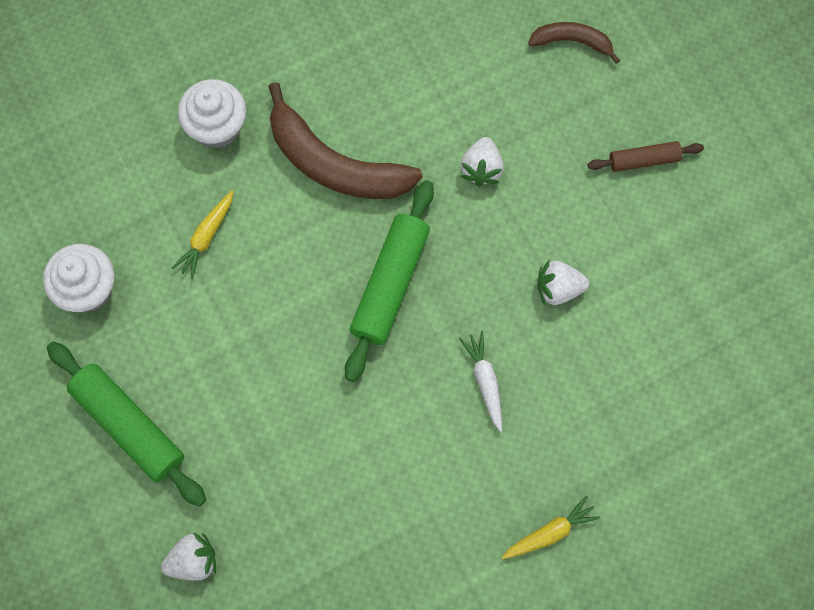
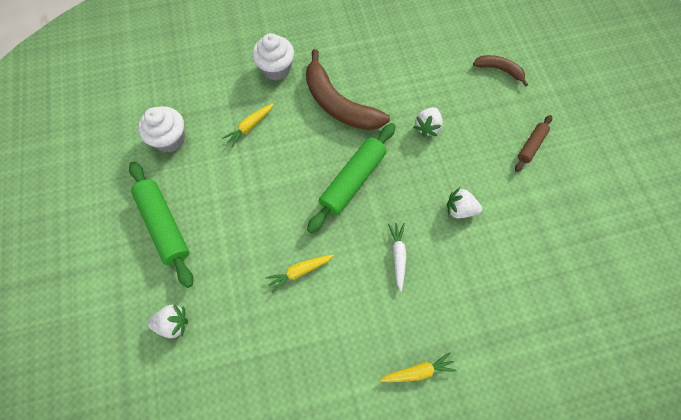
camera: 15 degrees right, 5 degrees down
(350, 441) = (299, 271): none -> yellow carrot
(644, 160) = (531, 146): brown rolling pin -> brown rolling pin turned 60 degrees counterclockwise

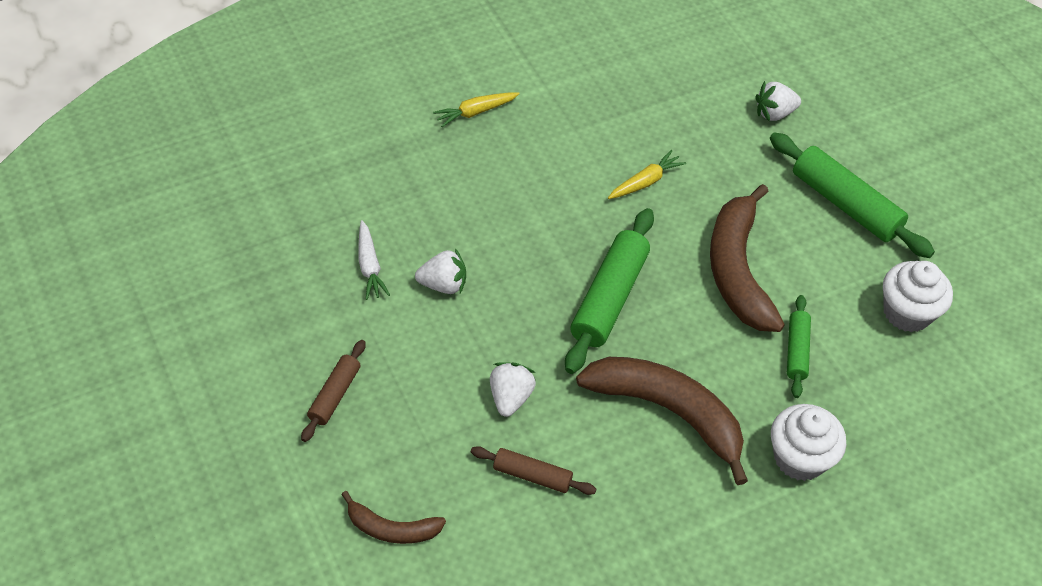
camera: 165 degrees right, 15 degrees down
(249, 127) = (796, 351): yellow carrot -> green rolling pin
(262, 187) = (737, 269): none -> brown banana
(398, 256) = (522, 217): white carrot -> white carrot (370, 266)
(422, 83) = (532, 475): none -> brown rolling pin

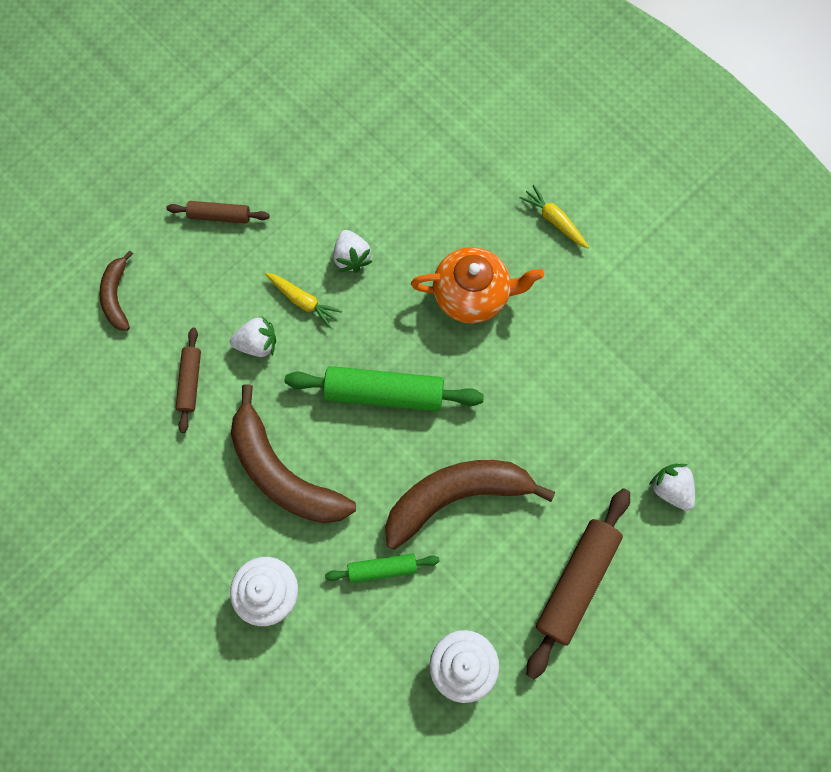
camera: 75 degrees right, 20 degrees up
(370, 266) = (350, 196): white carrot -> none
(529, 197) = (472, 295): none -> orange teapot
(645, 182) = (530, 389): yellow carrot -> yellow carrot (303, 301)
(669, 412) = (282, 472): brown banana -> brown banana turned 120 degrees clockwise
(845, 204) = (576, 582): green rolling pin -> brown rolling pin

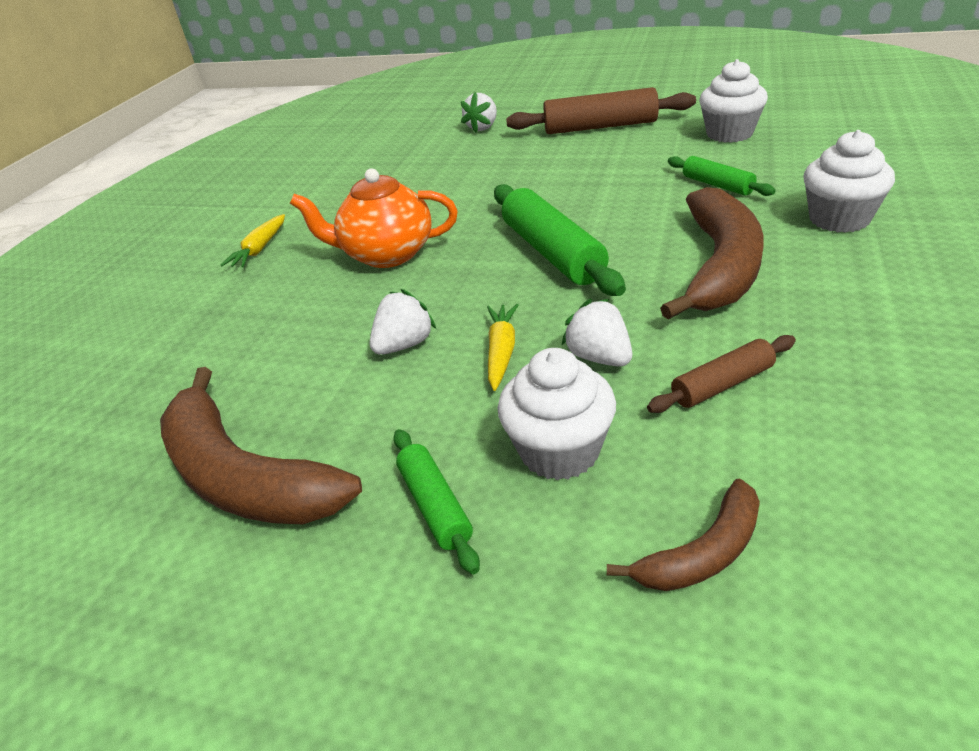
camera: 115 degrees left, 35 degrees down
(209, 282) = (559, 451): none -> white cupcake
(219, 216) = (435, 506): brown rolling pin -> green rolling pin
(456, 496) = (603, 184): brown banana -> brown banana (243, 476)
(472, 295) = (386, 254): orange teapot -> orange teapot turned 60 degrees counterclockwise

